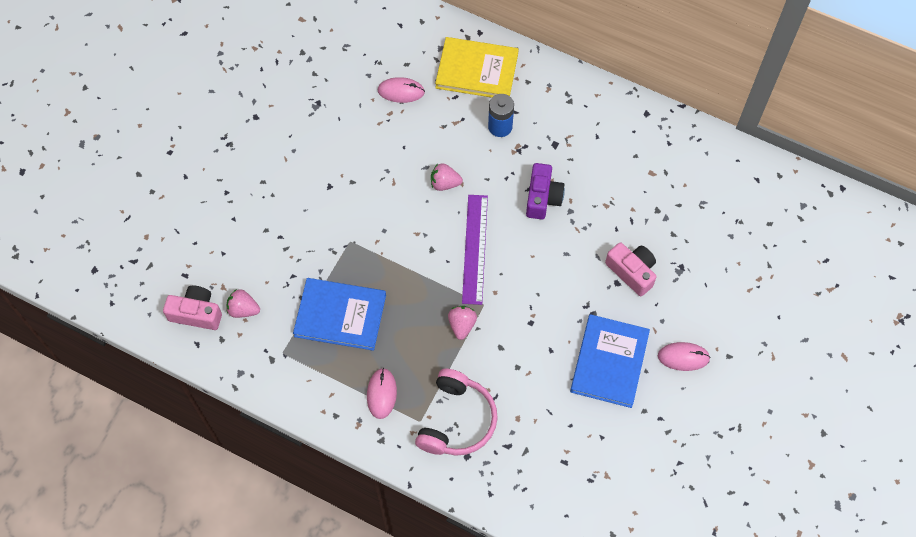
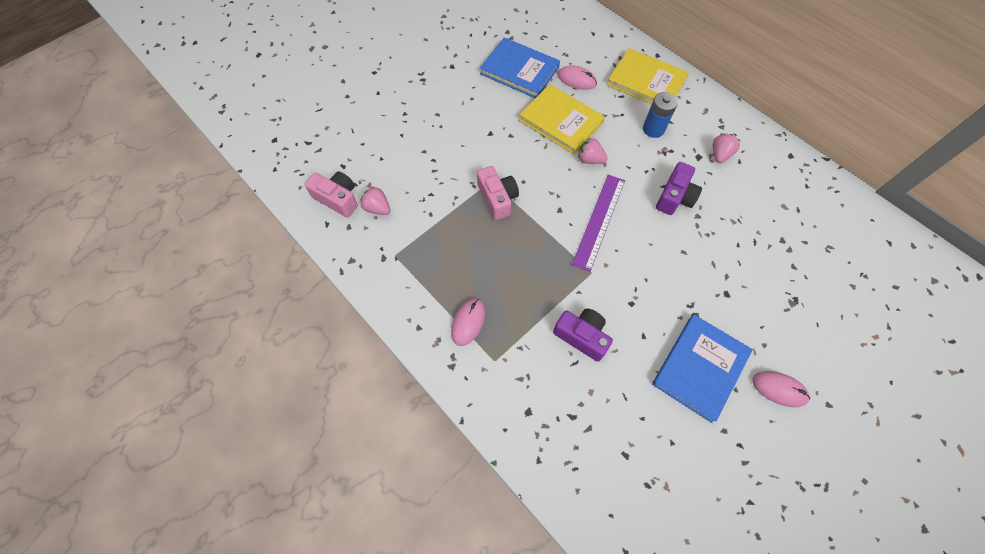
camera: 20 degrees right, 0 degrees up
(340, 315) = (458, 240): blue book -> blue book (519, 70)
(400, 148) = (561, 121): none -> yellow book
(456, 420) = (530, 372): pink headphones -> none
(462, 325) = (565, 284): pink strawberry -> pink strawberry (720, 155)
(494, 370) = (582, 336): none -> purple camera
(632, 272) = (744, 288): pink camera -> pink camera (497, 198)

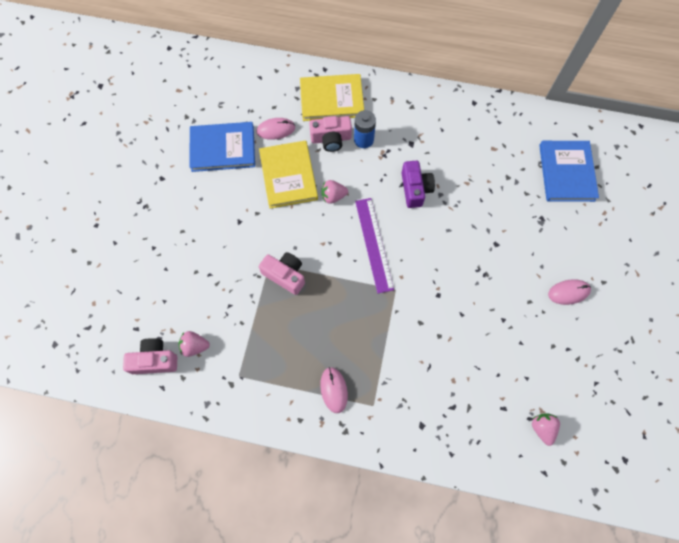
camera: 35 degrees left, 5 degrees up
(561, 121) = (288, 176): yellow book -> yellow book turned 75 degrees clockwise
(582, 336) = (421, 344): purple camera -> none
(622, 112) = (331, 139): none -> pink camera
(700, 368) = (512, 312): blue book -> blue book (566, 172)
(720, 155) = (425, 132): pink strawberry -> pink strawberry (542, 428)

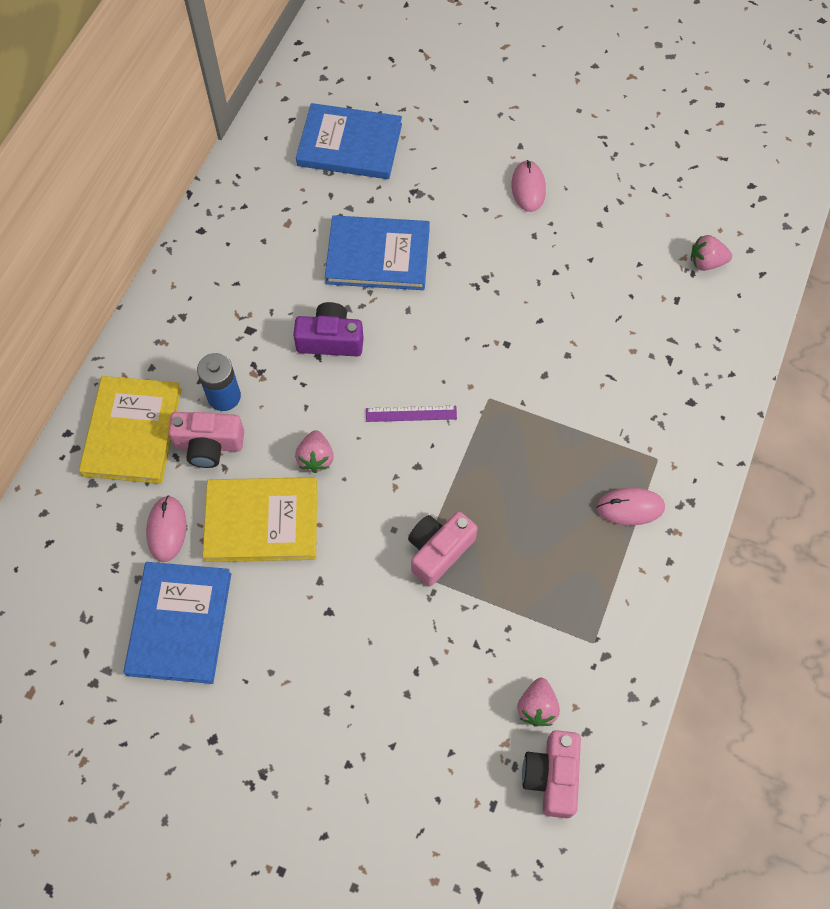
camera: 80 degrees left, 5 degrees down
(331, 139) = (209, 445): pink camera -> pink camera turned 90 degrees clockwise
(374, 244) = (411, 413): purple ruler -> purple ruler, size x0.57
(484, 205) = (378, 256): none -> blue book

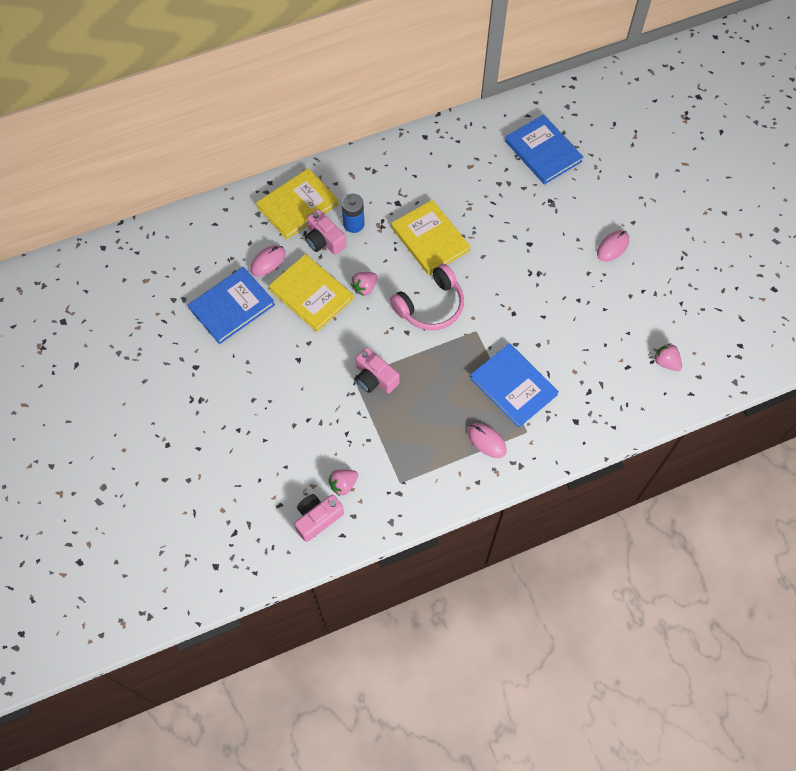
camera: 45 degrees right, 0 degrees up
(330, 340) = (430, 239): purple camera -> yellow book
(378, 256) = (497, 218): blue book -> blue book (513, 386)
(411, 413) = (430, 306): purple ruler -> pink headphones
(439, 551) = (375, 378): pink camera -> pink camera turned 135 degrees counterclockwise

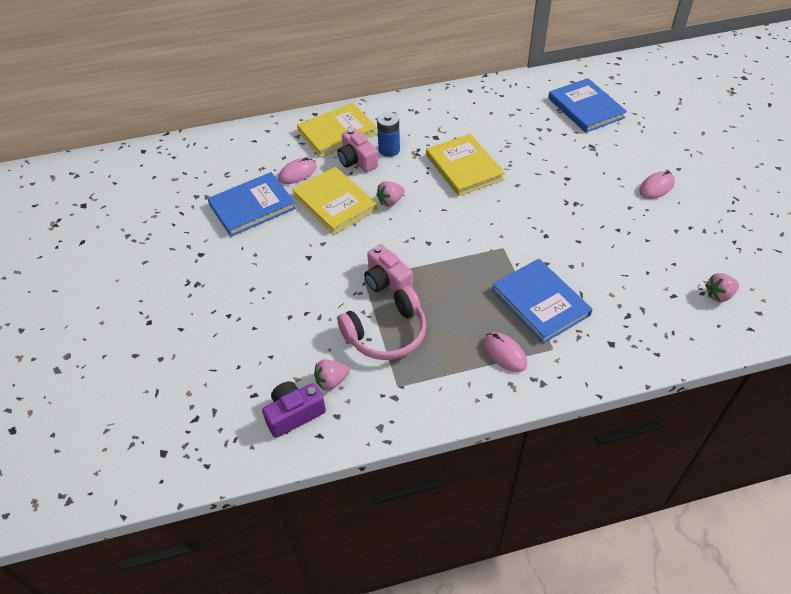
camera: 10 degrees right, 15 degrees down
(317, 518) = (294, 414): pink camera -> purple camera
(430, 306) = (457, 222): pink headphones -> pink headphones (386, 334)
(666, 362) = (719, 295): pink strawberry -> pink strawberry turned 75 degrees counterclockwise

